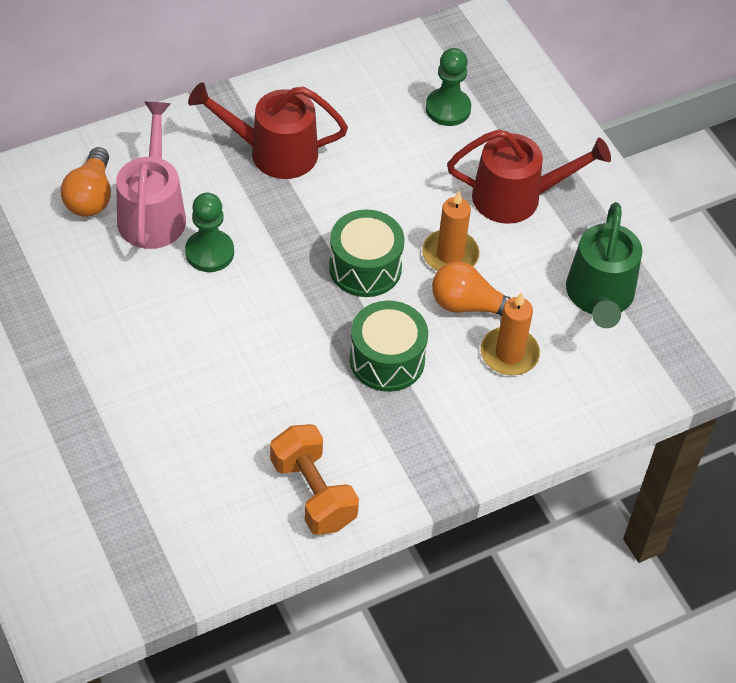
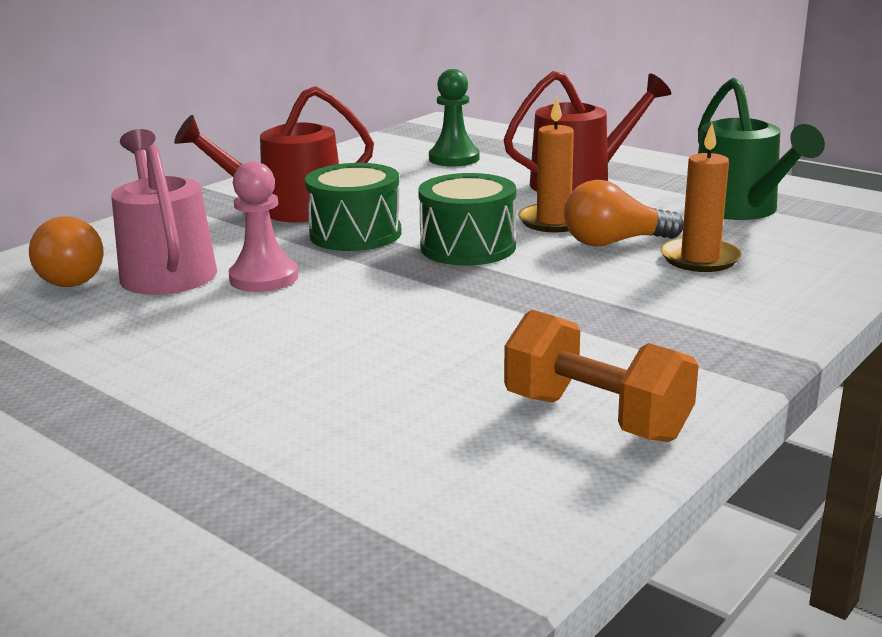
camera: 20 degrees left, 30 degrees down
(209, 252) = (264, 278): green pawn -> pink pawn
(387, 360) = (566, 294): green drum -> green drum (355, 234)

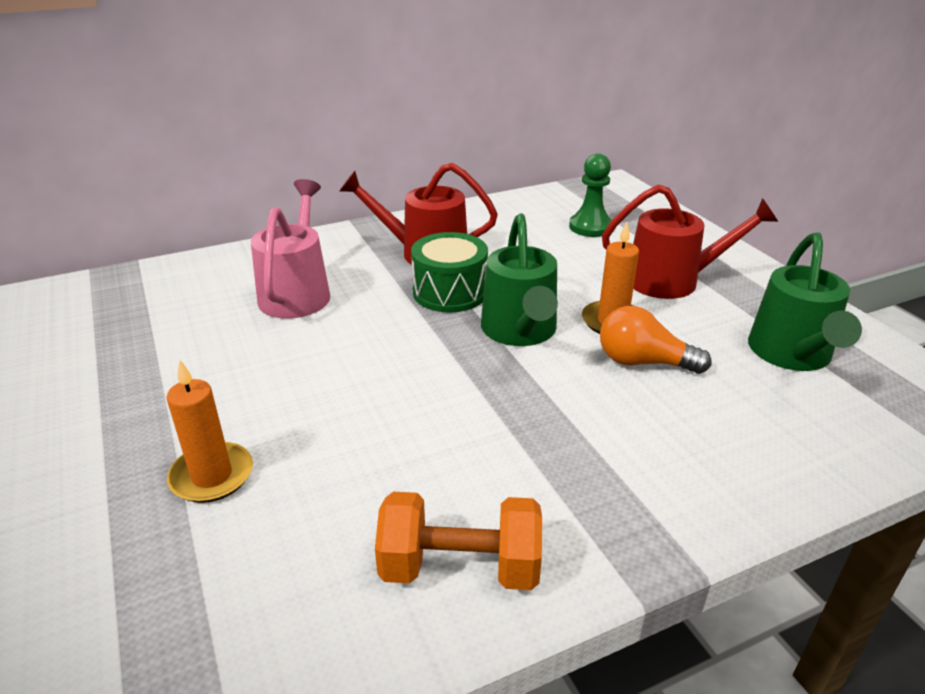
camera: 25 degrees right, 10 degrees up
(72, 276) = (237, 282): orange light bulb -> none
(264, 278) = (350, 321): pink pawn -> none
(468, 247) = (520, 332): green drum -> green watering can
(596, 417) = (460, 567): orange dumbbell -> orange dumbbell turned 60 degrees counterclockwise
(700, 259) = (703, 406): orange candle -> orange candle (212, 476)

